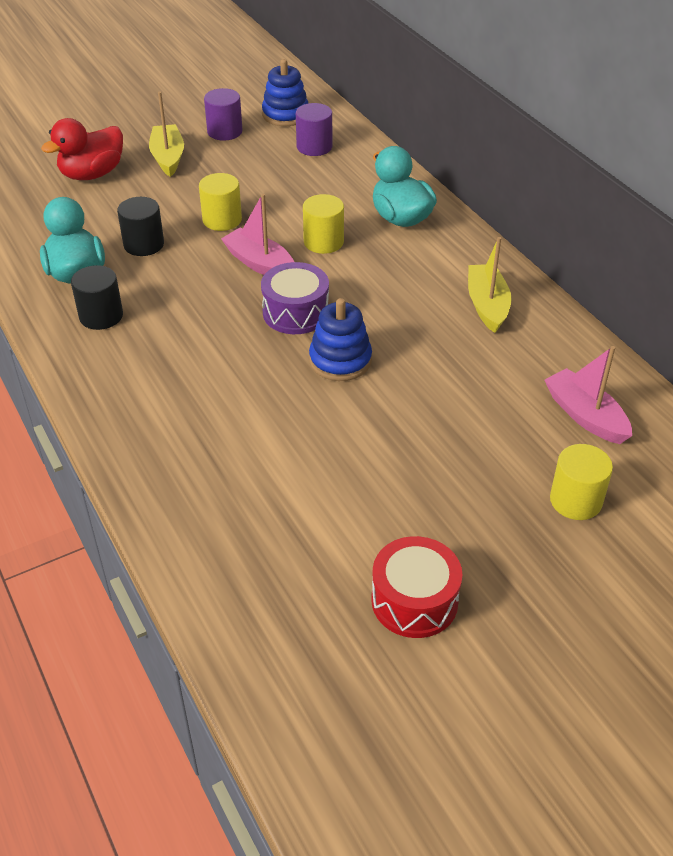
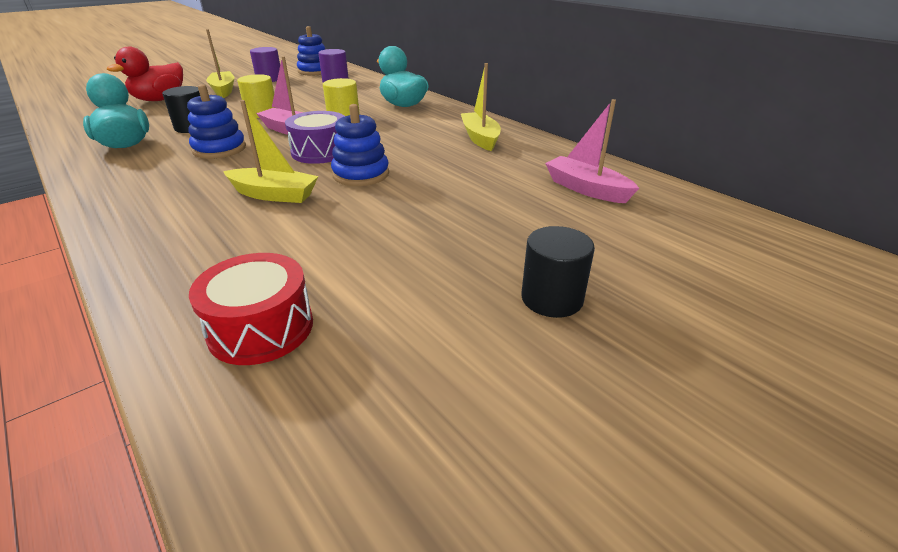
camera: 10 degrees left, 10 degrees down
(101, 316) = (139, 165): black cylinder -> black cylinder (552, 298)
(181, 294) = (219, 149): none -> blue stacking toy
(249, 385) = (274, 195): none -> yellow boat
(414, 601) = (465, 348): red drum -> red drum (261, 328)
(575, 500) = (606, 243): yellow cylinder -> none

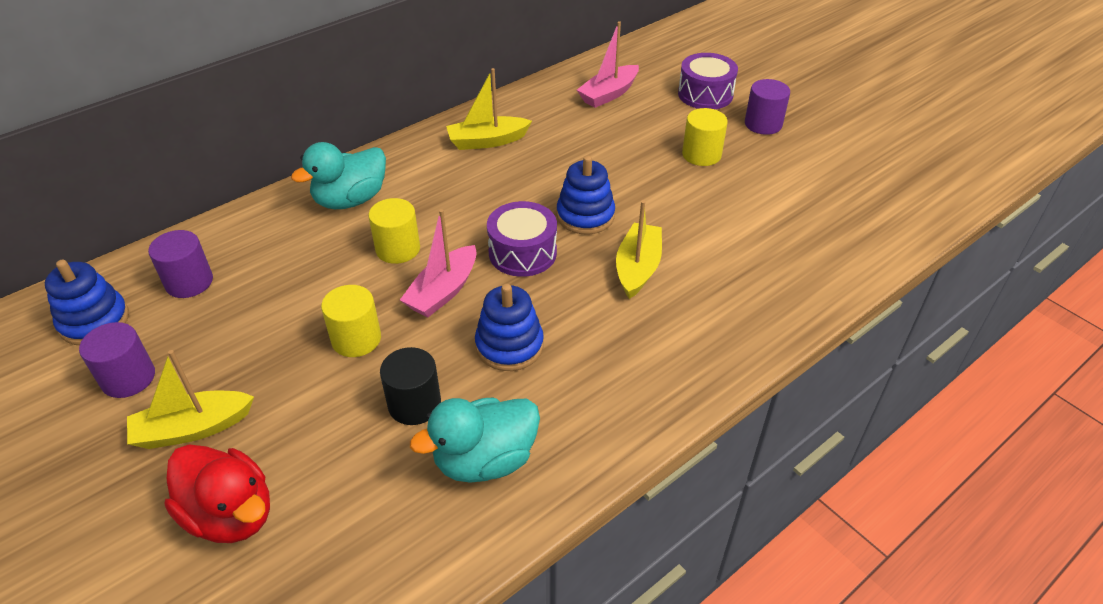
camera: 90 degrees left, 10 degrees up
(261, 328) = (829, 235): red drum -> none
(464, 240) = (701, 154): none -> yellow cylinder
(552, 298) = (763, 124): black cylinder -> purple cylinder
(618, 253) = (705, 94): none -> purple drum

